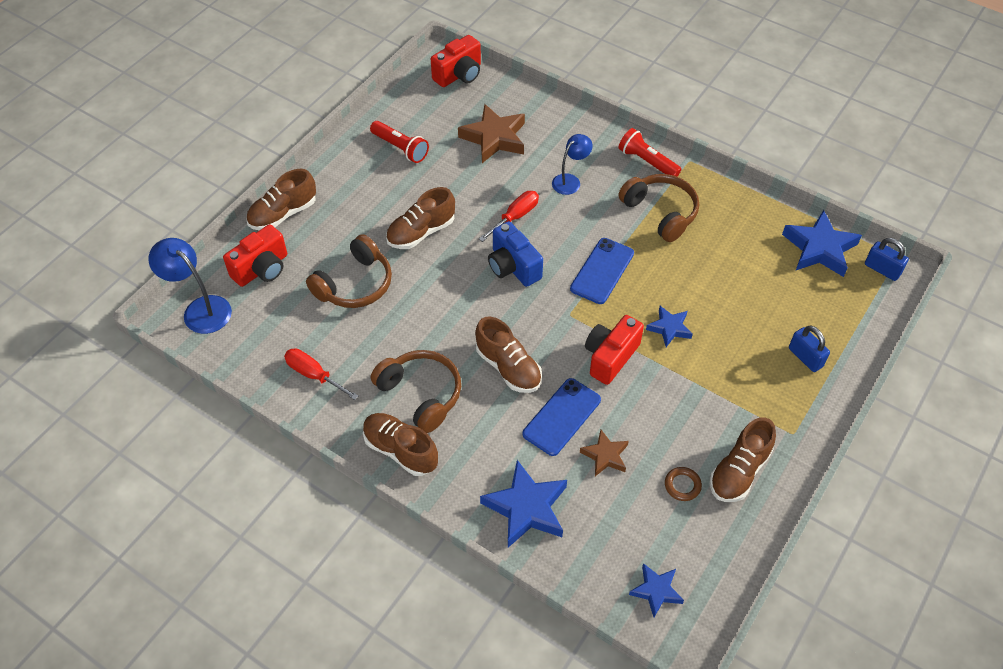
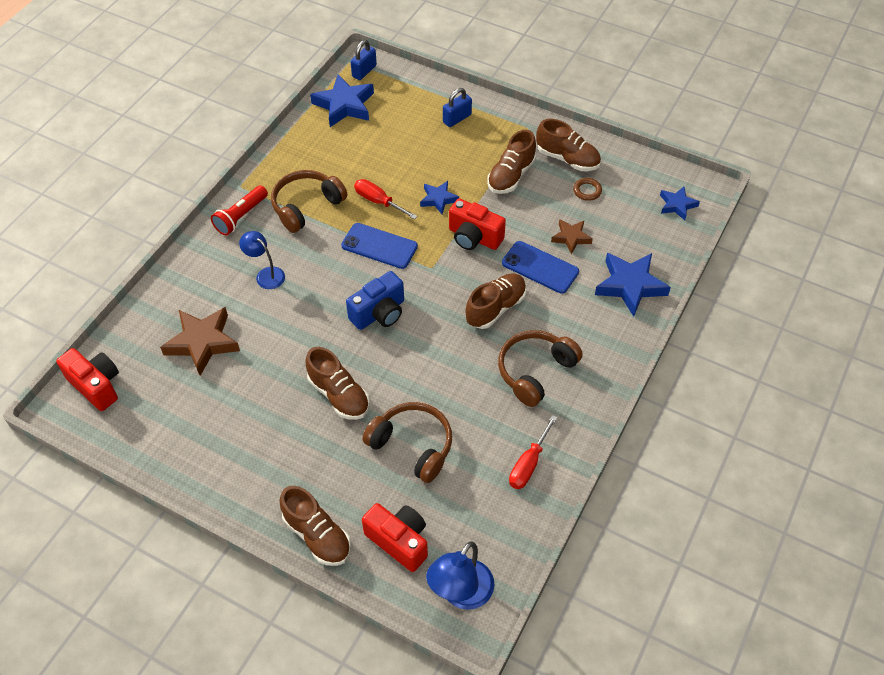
camera: 95 degrees left, 0 degrees up
(400, 148) = (214, 430): red flashlight -> none
(400, 450) = (596, 380): brown shoe -> brown shoe (511, 176)
(515, 217) = (315, 316): red screwdriver -> red screwdriver (378, 201)

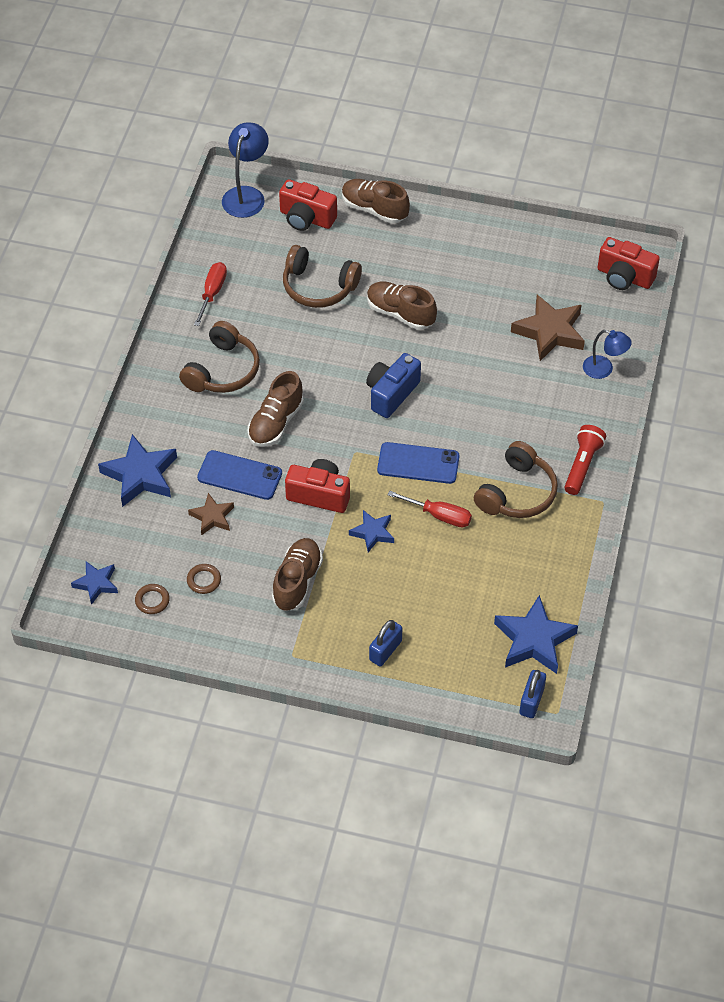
camera: 165 degrees right, 0 degrees up
(266, 274) = (523, 408): blue lamp -> blue lamp (604, 369)
(567, 159) = (234, 620): brown shoe -> none
(631, 184) = (152, 600): none -> brown ring

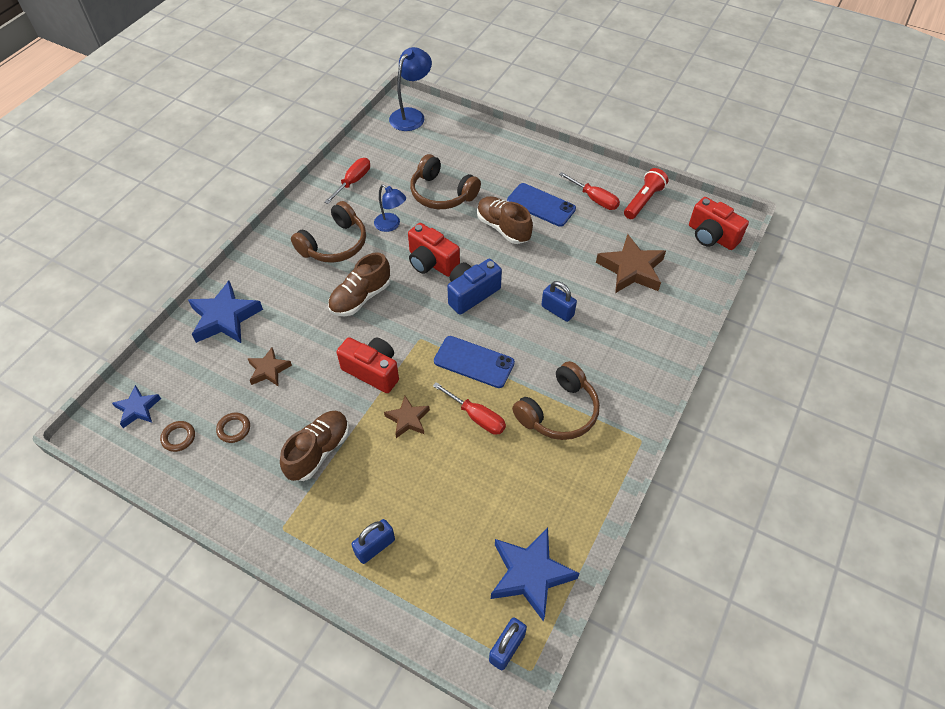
camera: 15 degrees right, 0 degrees up
(239, 475) = (309, 337): blue phone -> blue phone (541, 205)
(306, 218) = (452, 140): red camera -> red camera (431, 262)
(373, 533) = (408, 419): blue star -> brown star
(374, 209) = (510, 143): brown shoe -> none
(486, 393) = (557, 311): none -> blue padlock
(489, 259) = (594, 199): none -> red screwdriver
(582, 465) = (630, 399): red flashlight -> red flashlight (643, 201)
(604, 369) = (673, 313): blue lamp -> blue lamp (391, 225)

